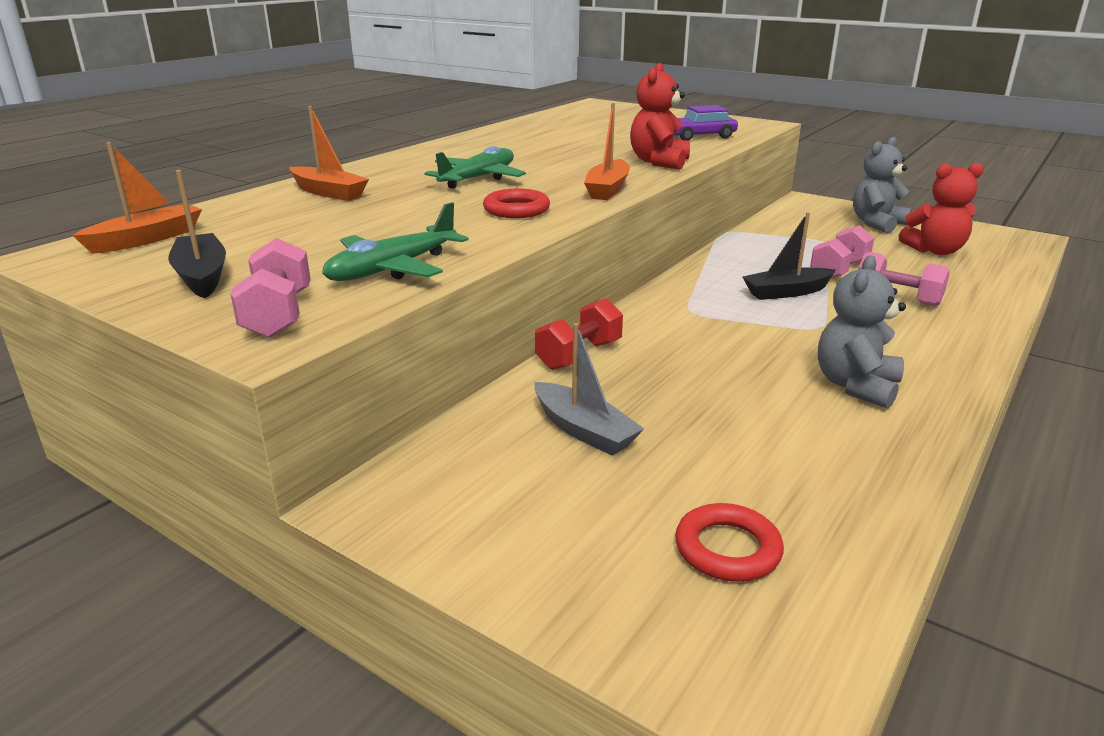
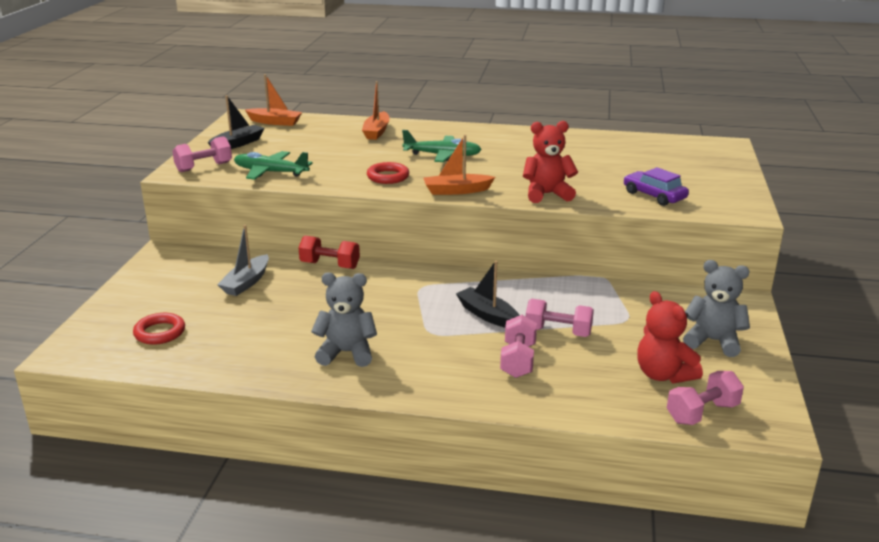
camera: 65 degrees right, 0 degrees up
(1004, 253) = (702, 413): none -> pink dumbbell

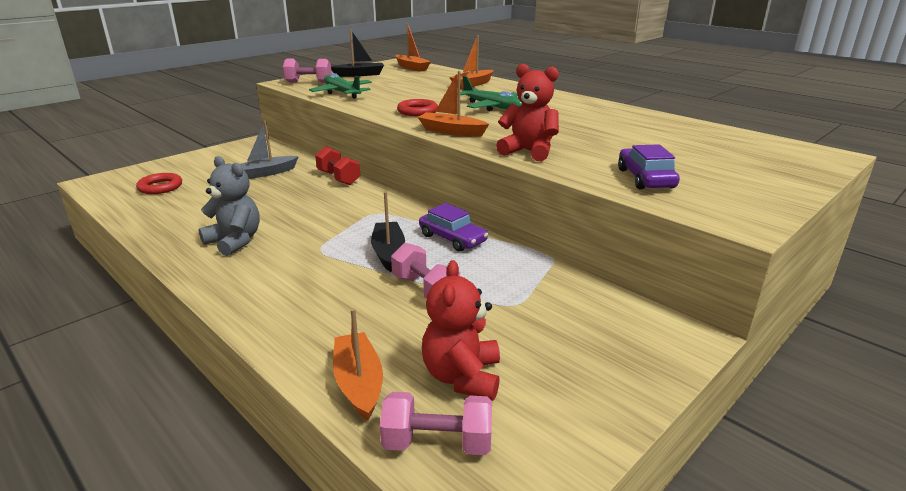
camera: 35 degrees right, 0 degrees up
(516, 287) = (452, 238): none -> purple car
(518, 360) = (346, 300): pink dumbbell -> none
(613, 404) = (358, 383): none -> orange boat
(713, 341) = (579, 366): grey teddy bear -> none

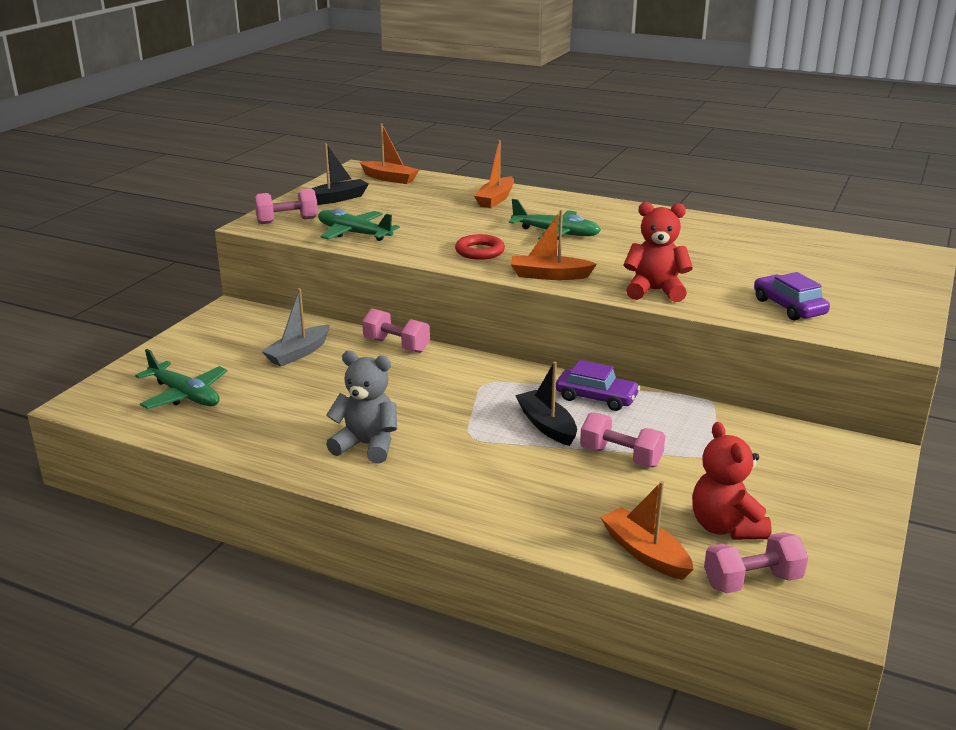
camera: 20 degrees left, 0 degrees up
(160, 187) = (184, 395): red ring -> green plane
(338, 178) = (396, 345): red dumbbell -> pink dumbbell

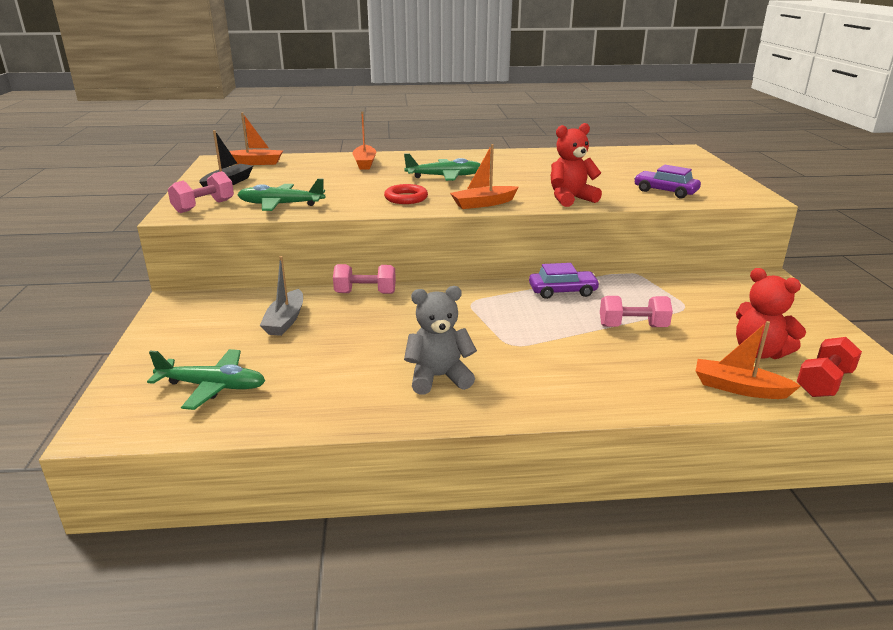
camera: 30 degrees left, 0 degrees up
(546, 425) = (555, 320): black boat -> none
(752, 581) = (824, 383): pink dumbbell -> red dumbbell

